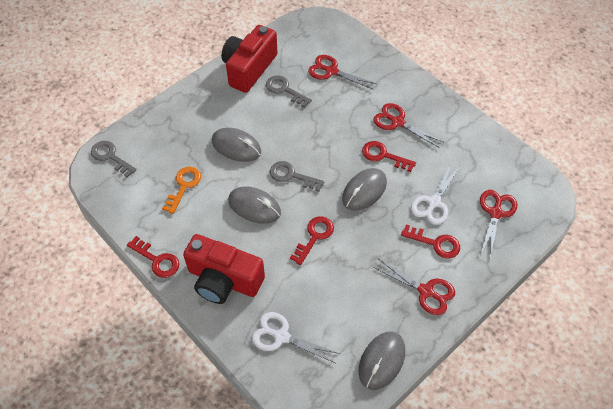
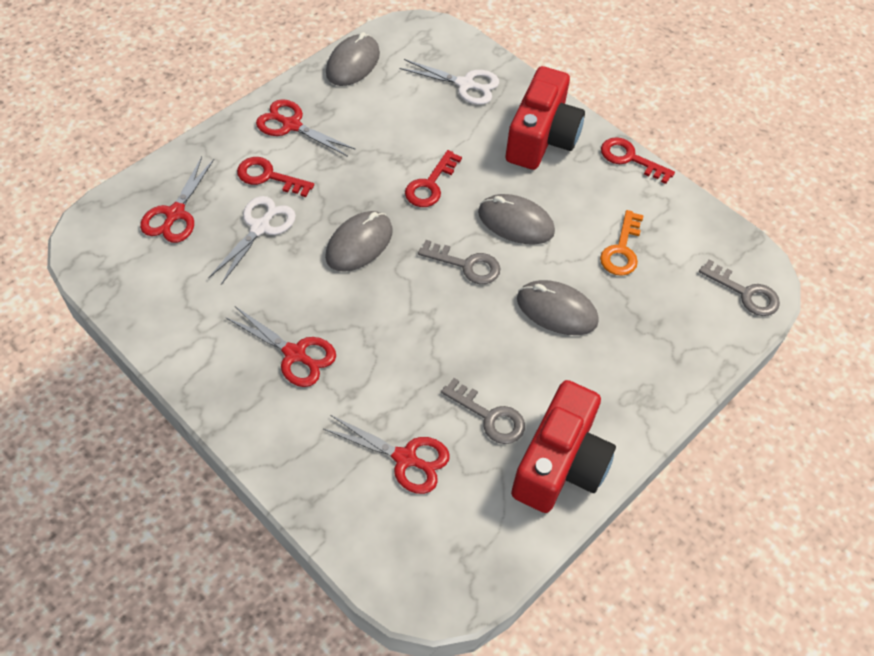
camera: 175 degrees right, 0 degrees up
(224, 280) = (541, 138): red camera -> red camera turned 90 degrees clockwise
(384, 156) = (324, 296): red key -> none

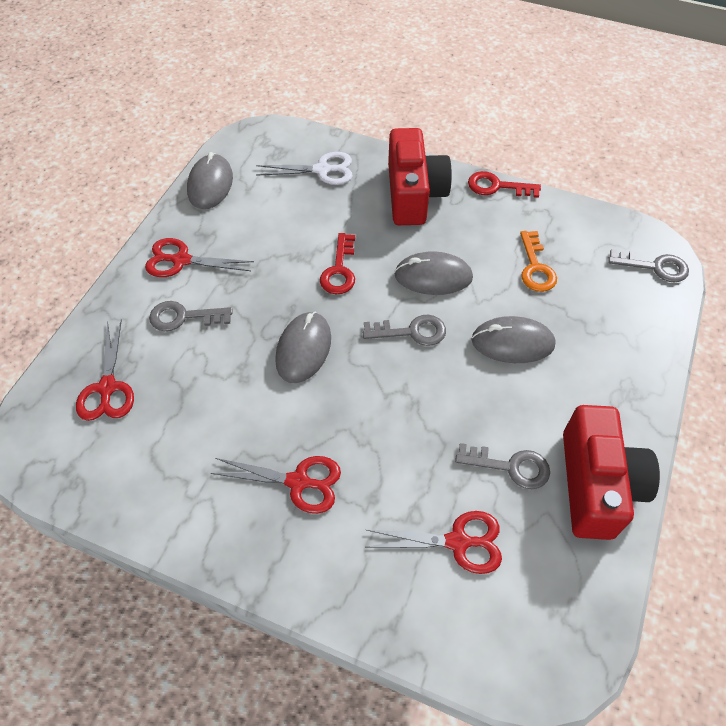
camera: 20 degrees left, 0 degrees up
(260, 228) = (200, 369): white scissors -> none
(269, 177) = (184, 317): red key -> grey key

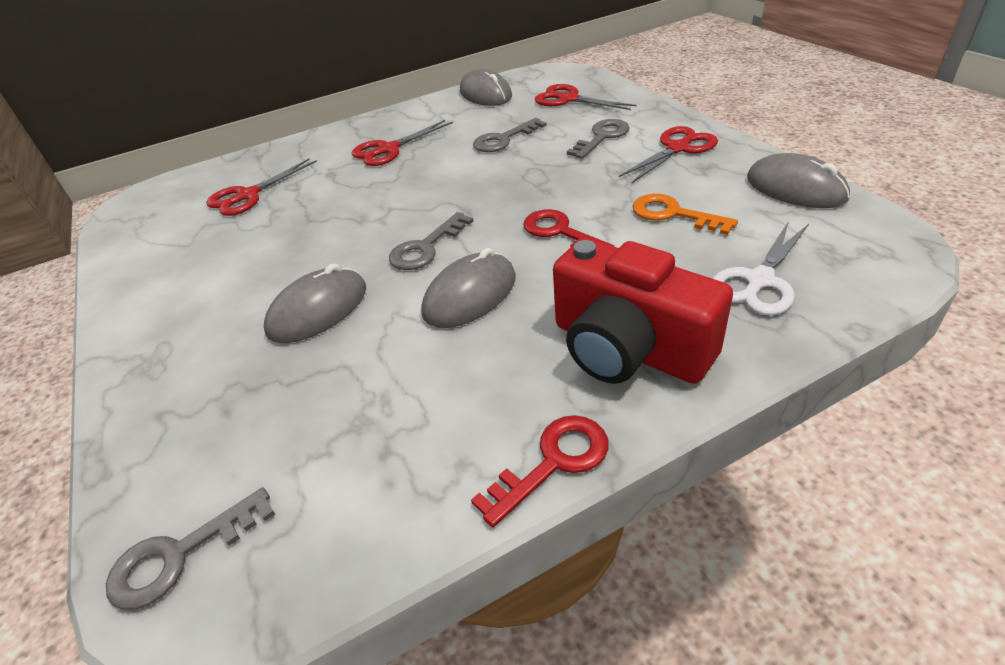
camera: 135 degrees right, 15 degrees down
(303, 349) = (492, 182): grey mouse -> grey mouse (485, 94)
(510, 466) = (240, 243): grey key -> grey key (504, 139)
(535, 267) = (367, 398): orange key -> orange key (674, 214)
(596, 484) = (151, 281): red camera -> none

